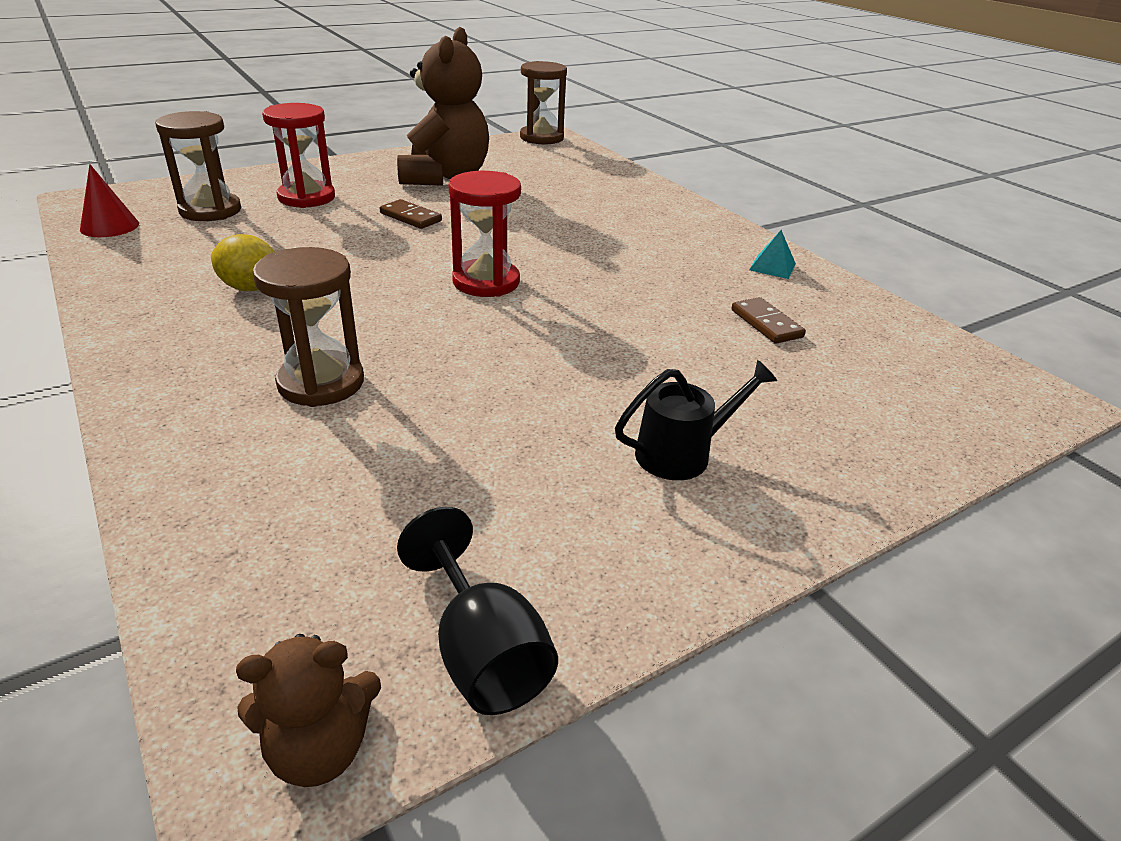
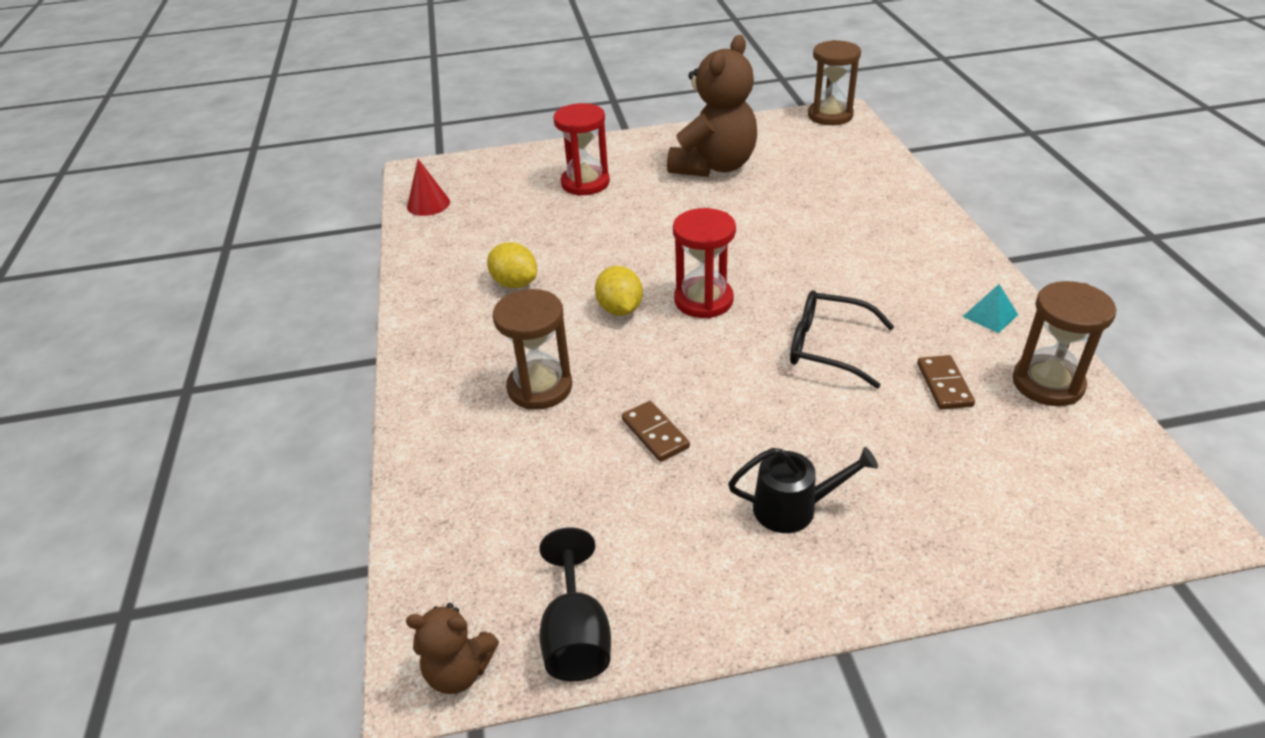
camera: 25 degrees right, 5 degrees up
(210, 210) = (505, 192): brown hourglass -> brown hourglass (1047, 383)
(393, 299) = (620, 309): none -> yellow lemon
(411, 217) = (666, 215): brown domino -> brown domino (655, 433)
(637, 307) = (827, 347): none -> black glasses

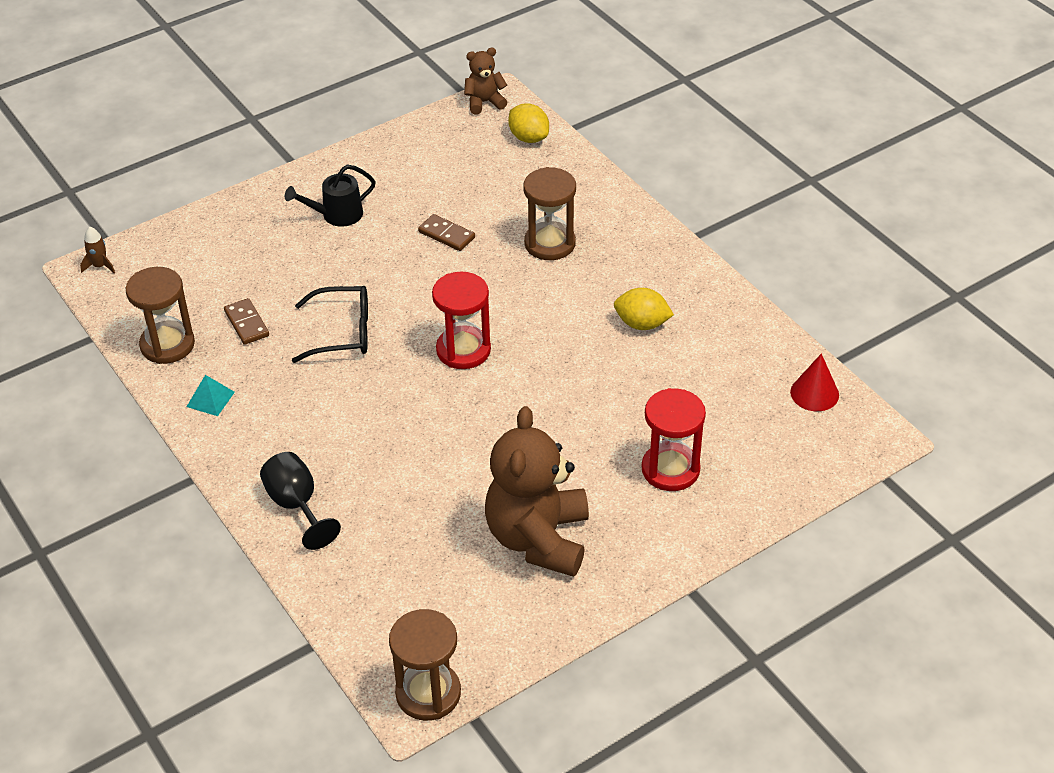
camera: 155 degrees right, 5 degrees up
(576, 635) = (434, 129): black goblet -> black goblet (297, 505)
(620, 309) = (531, 323): yellow lemon -> yellow lemon (528, 138)
(1173, 524) = (100, 266): none -> brown rocket

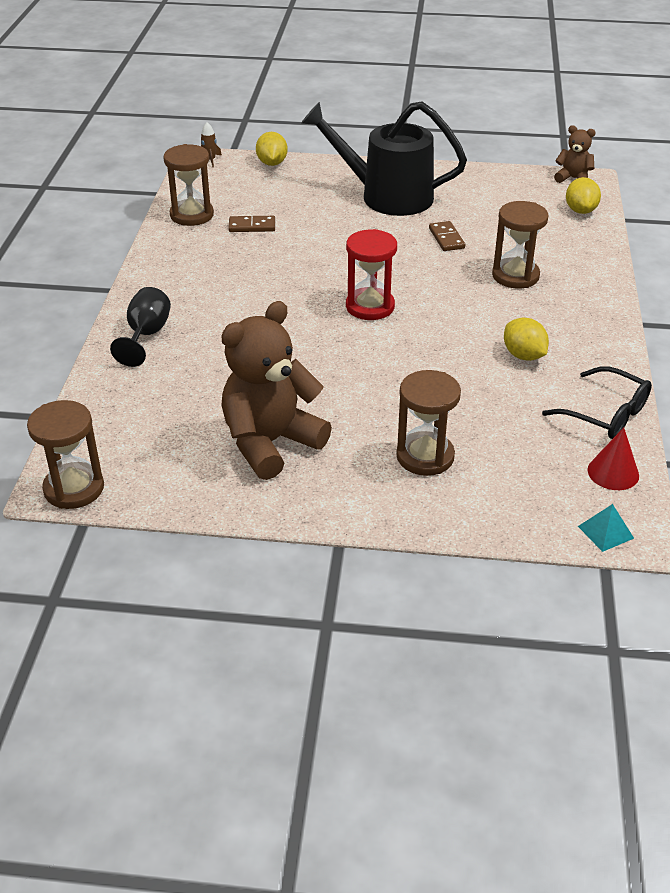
camera: 40 degrees right, 5 degrees down
(172, 235) = (272, 163): none -> yellow lemon
(210, 399) = (176, 254): turquoise pyramid -> turquoise pyramid (605, 532)
(246, 323) = (252, 226): brown domino -> brown domino turned 75 degrees clockwise
(336, 215) = (386, 196): black watering can -> black watering can, size x2.08
(343, 332) = (304, 259): black glasses -> black glasses (606, 414)
(670, 469) = (425, 456): red hourglass -> brown hourglass

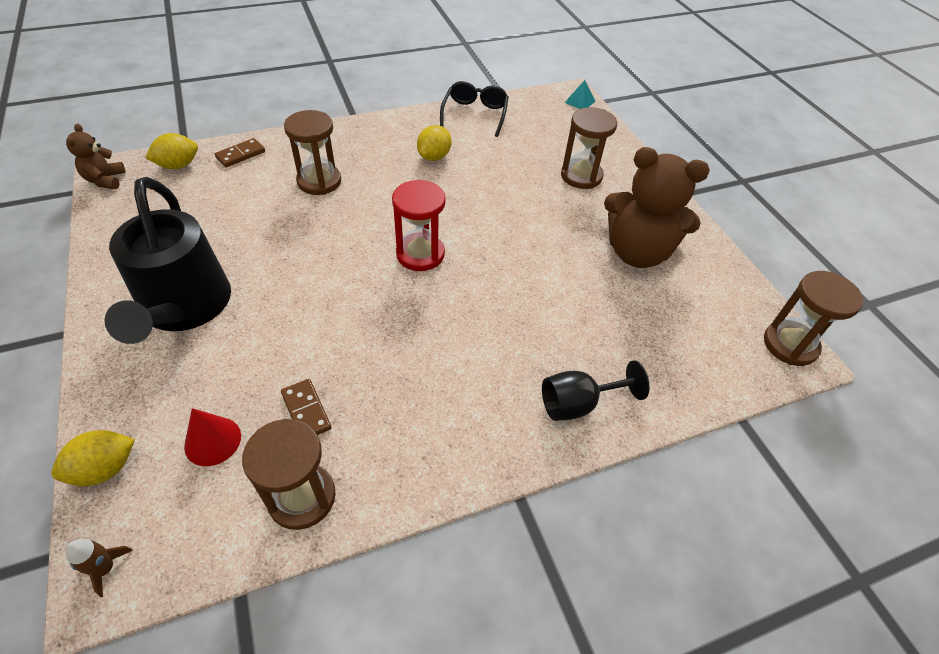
camera: 120 degrees left, 10 degrees up
(446, 238) = (268, 237): brown domino -> brown domino (241, 155)
(613, 472) = (529, 105): red cone -> red cone (212, 441)

